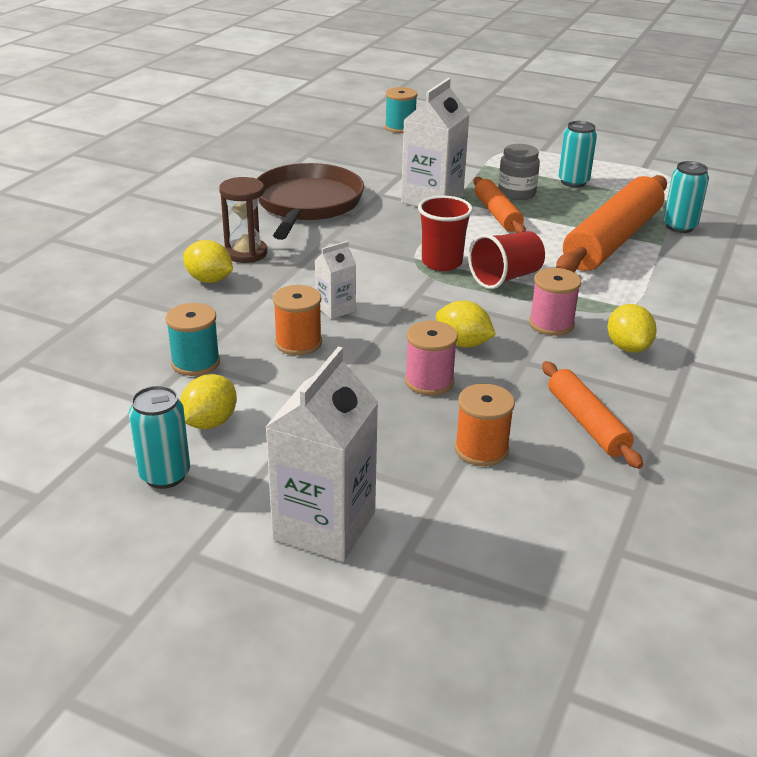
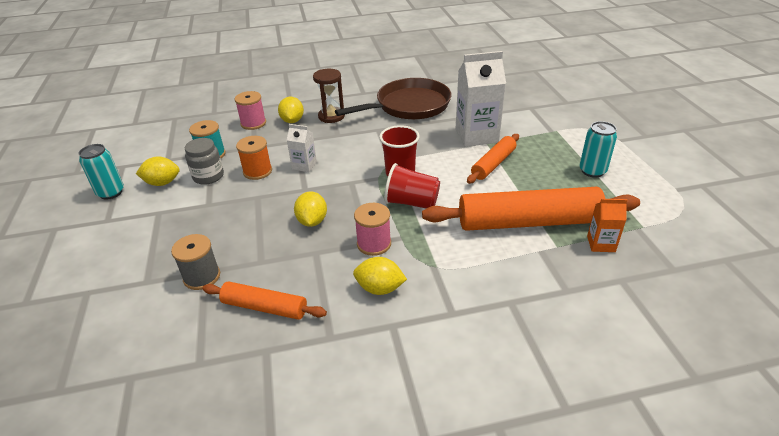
camera: 55 degrees right, 5 degrees up
(324, 526) = (96, 255): white carton -> none
(400, 127) = (555, 85): turquoise spool -> none
(429, 381) = (258, 228): pink spool -> pink spool (253, 123)
(481, 449) = (202, 277): orange spool -> grey spool
(516, 193) = (535, 158): grey jar -> grey jar (208, 176)
(587, 423) = (265, 307): orange rolling pin -> orange rolling pin turned 75 degrees clockwise
(627, 347) = (380, 288): yellow lemon -> yellow lemon turned 60 degrees clockwise
(679, 226) = (601, 244): turquoise can -> orange carton

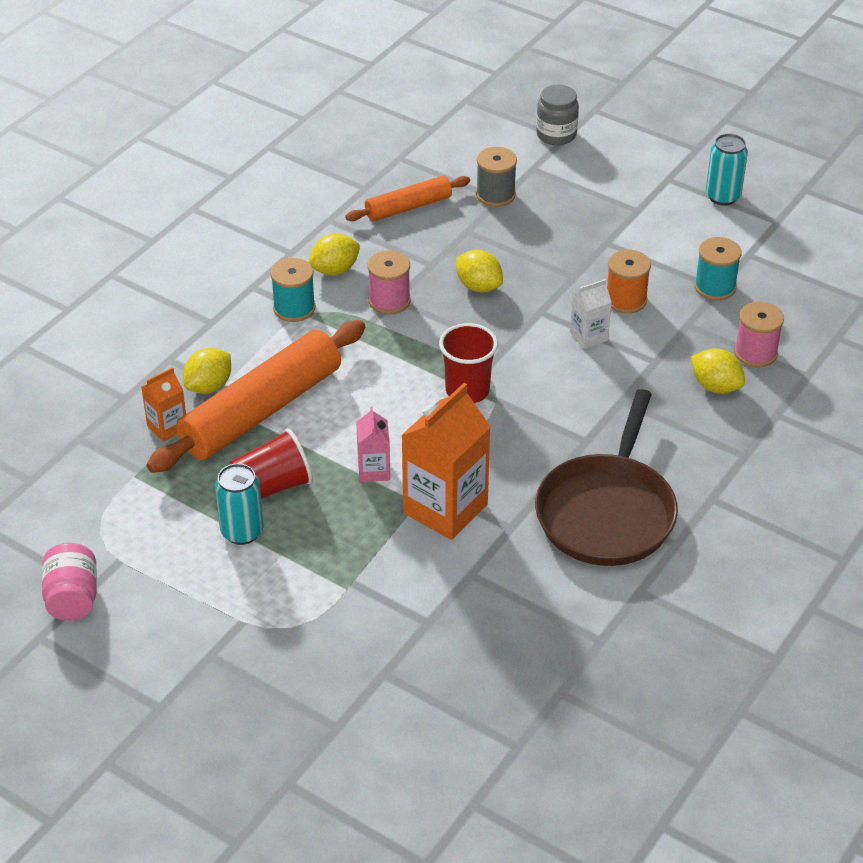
camera: 135 degrees right, 5 degrees up
(162, 183) = (696, 232): yellow lemon -> yellow lemon (209, 386)
(208, 176) = (665, 265): grey jar -> grey jar (556, 135)
(331, 116) = (680, 425): brown hourglass -> none
(411, 202) = (407, 362): red cup -> red cup (272, 487)
(440, 276) = (294, 308): none -> turquoise spool
(476, 135) = (445, 509): white carton -> orange carton
(493, 164) = (374, 470): orange rolling pin -> pink carton
(716, 185) = (73, 598): none -> pink jar

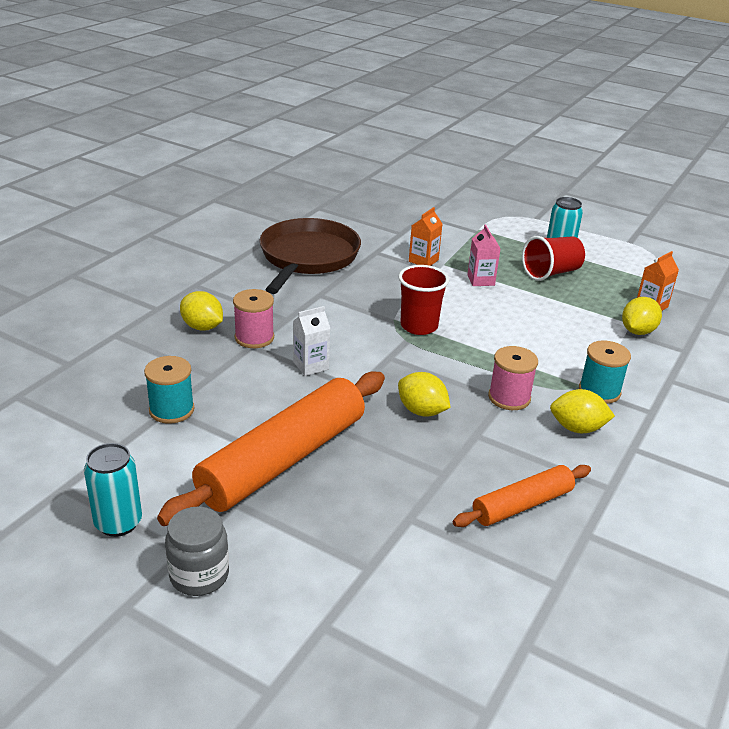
camera: 175 degrees right, 10 degrees down
(73, 598) = (645, 228): pink jar -> none
(261, 411) = (584, 315): orange rolling pin -> orange rolling pin (283, 459)
(334, 270) = (577, 428): yellow lemon -> yellow lemon turned 45 degrees clockwise
(445, 509) = (423, 261): orange carton -> orange carton, size x0.51
(495, 195) = (416, 523): grey spool -> none
(556, 135) = (335, 633): grey jar -> grey jar (199, 575)
(626, 300) = (269, 398): orange spool -> none
(755, 353) = (155, 351): pink spool -> pink spool (254, 338)

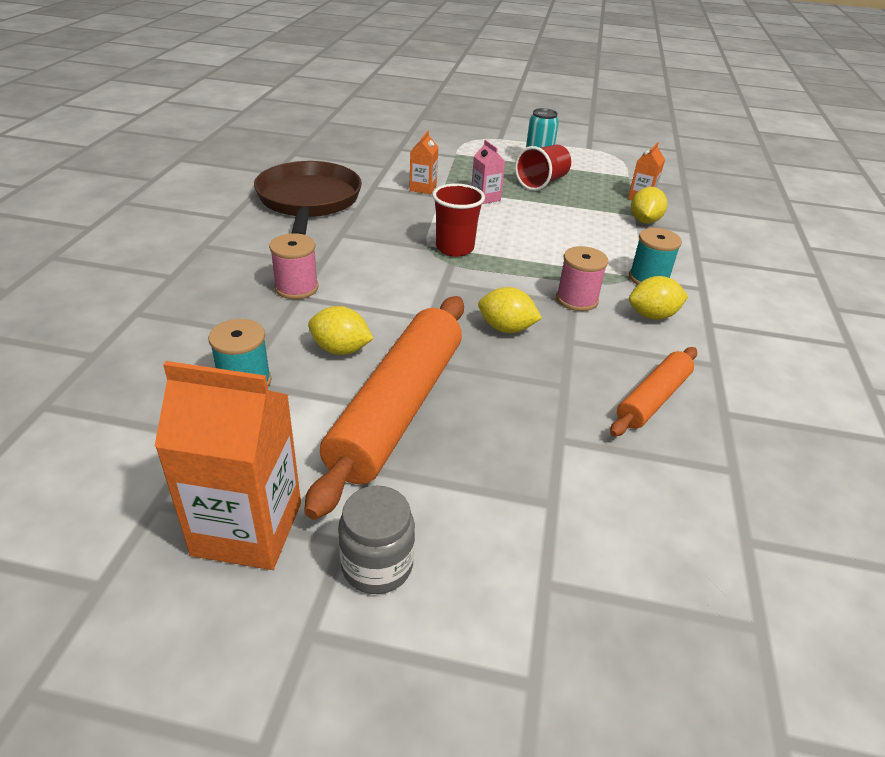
camera: 20 degrees left, 5 degrees up
(118, 523) = (247, 528): turquoise can -> orange carton
(202, 327) = (234, 287): yellow lemon -> yellow lemon (340, 349)
(311, 365) = (371, 305): white carton -> none

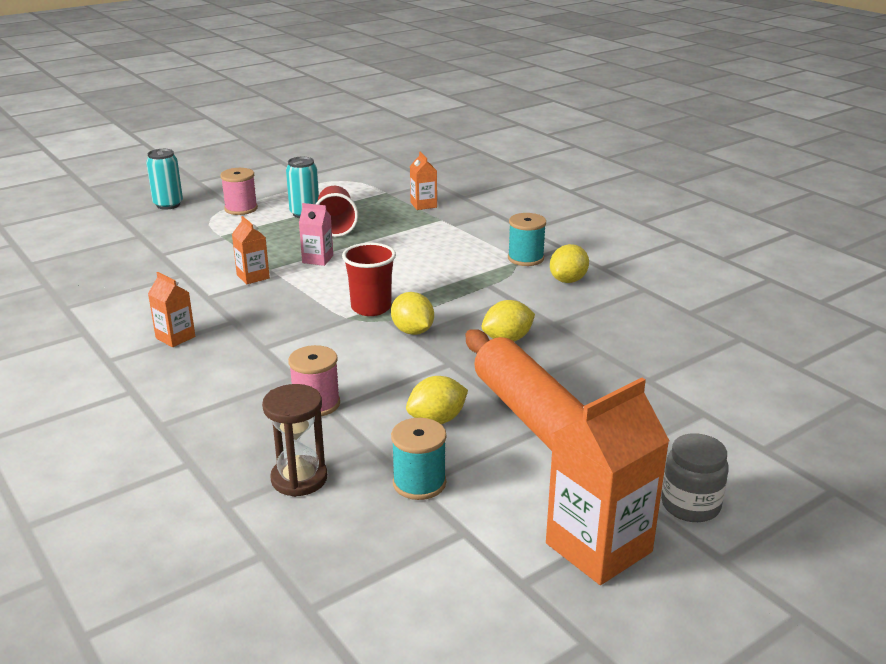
camera: 45 degrees left, 10 degrees down
(195, 326) = (299, 479): none -> brown hourglass
(308, 200) = (175, 337): brown pan -> orange carton
(462, 121) = (168, 205): none -> turquoise can
(577, 299) = (512, 296): pink spool -> pink spool (241, 209)
(644, 221) = (455, 220): yellow lemon -> yellow lemon (412, 331)
(653, 399) = (650, 327): orange rolling pin -> none

